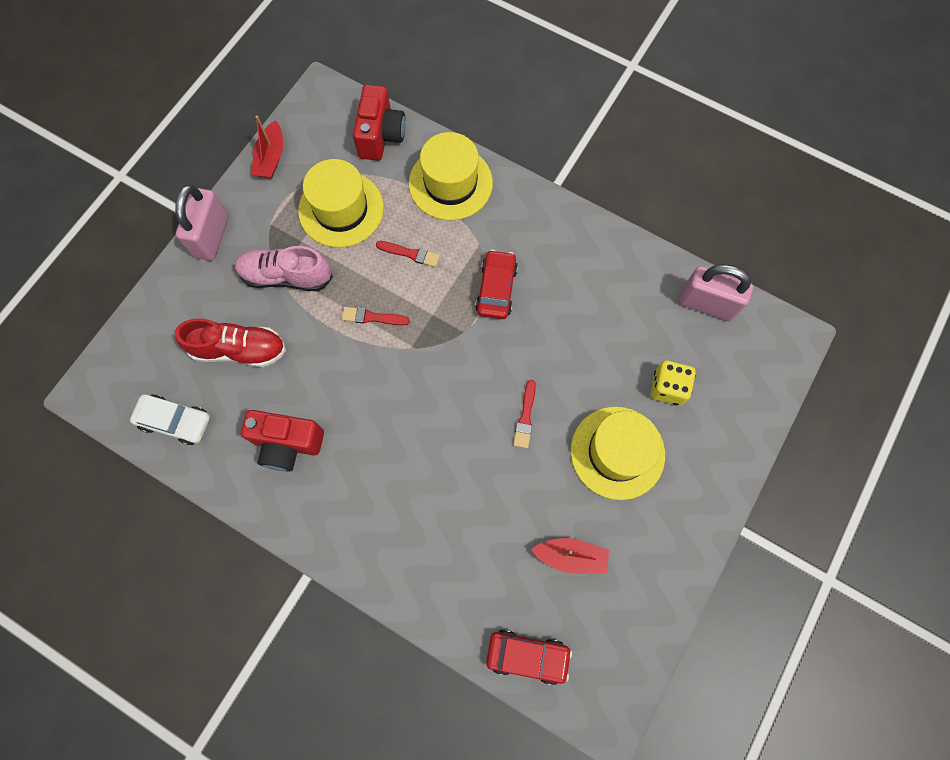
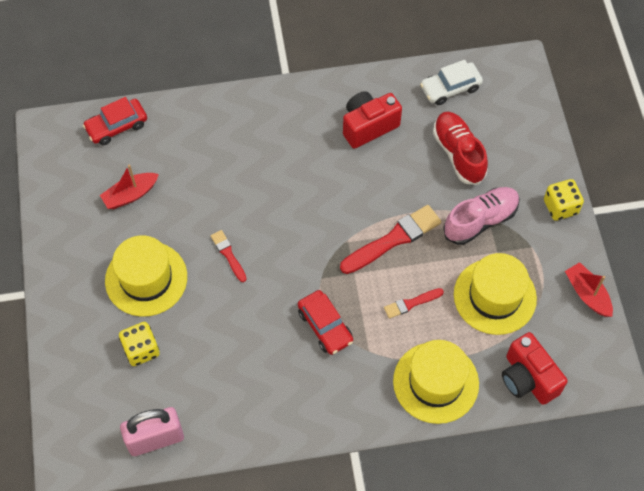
camera: 140 degrees right, 10 degrees down
(212, 236) = (560, 207): pink padlock -> yellow dice
(239, 349) = (458, 154): red shoe -> red shoe turned 105 degrees clockwise
(372, 317) = (393, 239): red brush -> red brush, size x1.86

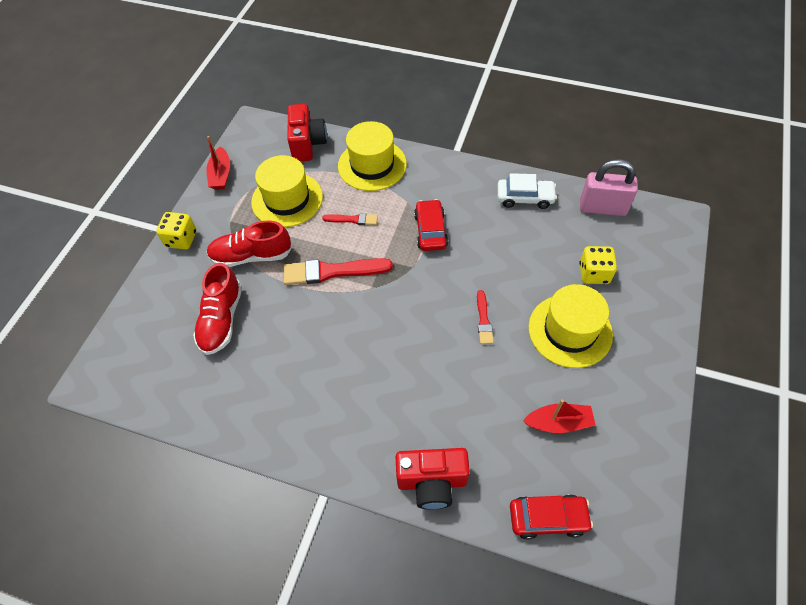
camera: 150 degrees left, 5 degrees down
(368, 126) = (281, 385): red camera -> red camera (432, 482)
(450, 88) = (174, 388): white car -> white car (525, 198)
(480, 221) = (251, 256): pink shoe -> red shoe

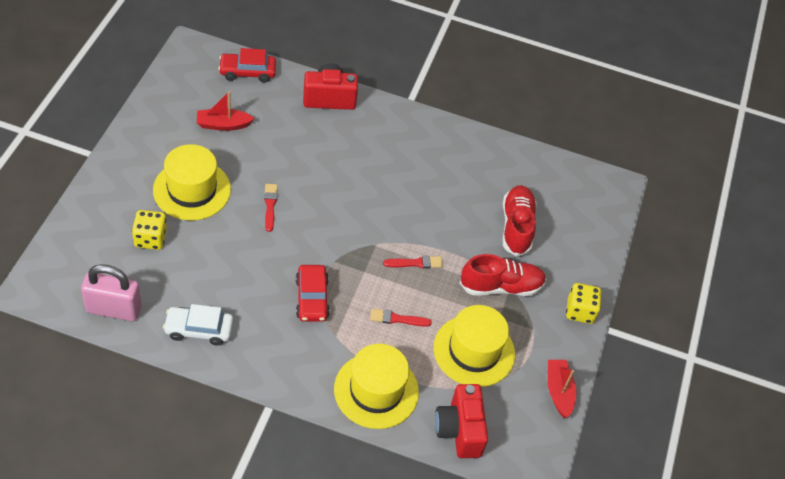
camera: 170 degrees right, 5 degrees down
(332, 271) = (415, 263): red brush -> red brush, size x0.54

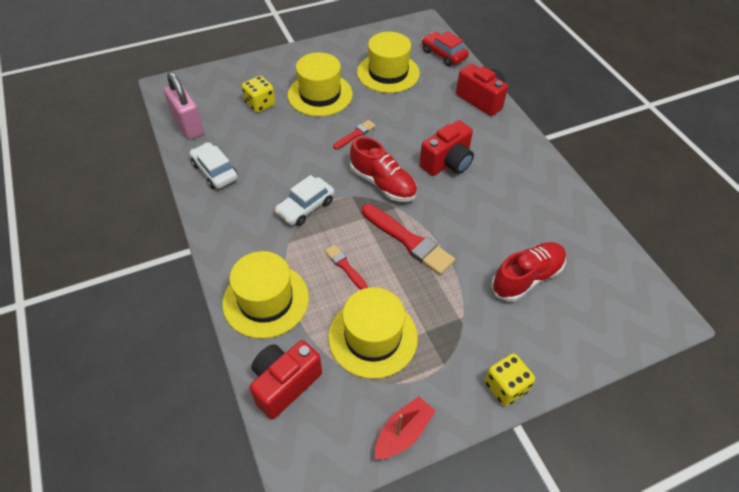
camera: 55 degrees right, 0 degrees up
(223, 125) = (388, 73): red boat -> yellow hat
(312, 298) = (305, 207): red car -> white car
(369, 177) = (447, 163): none -> red camera
(415, 263) = (408, 241): red brush -> red brush, size x1.86
(501, 286) = (456, 310): red shoe -> red shoe (383, 183)

